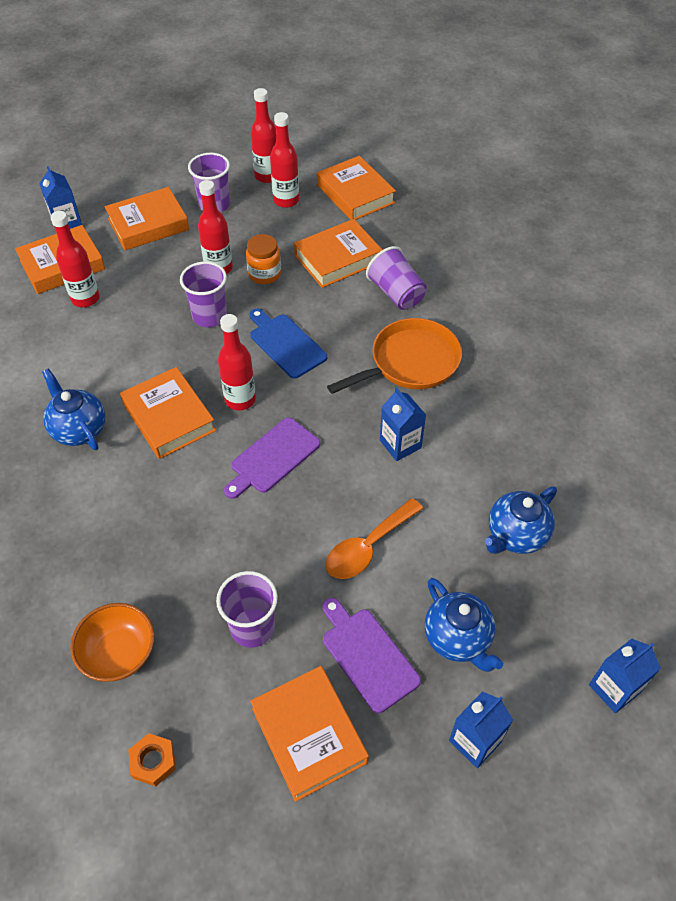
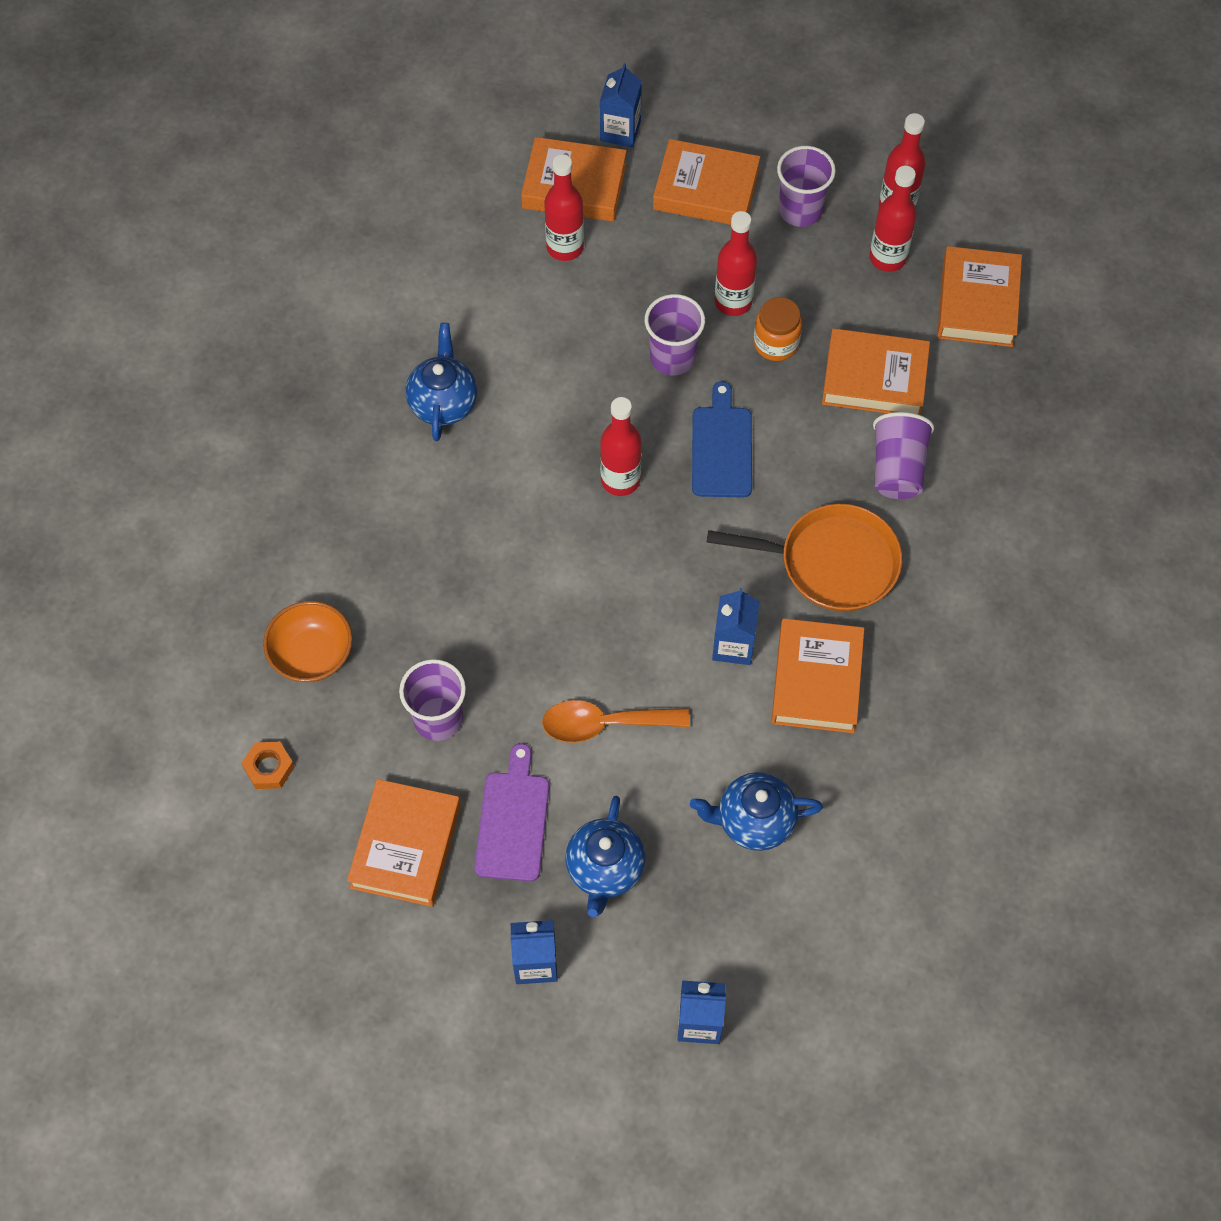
camera: 40 degrees right, 10 degrees up
(169, 417) = (536, 450): orange book -> orange book (817, 680)
(272, 458) = (597, 567): purple cutting board -> none

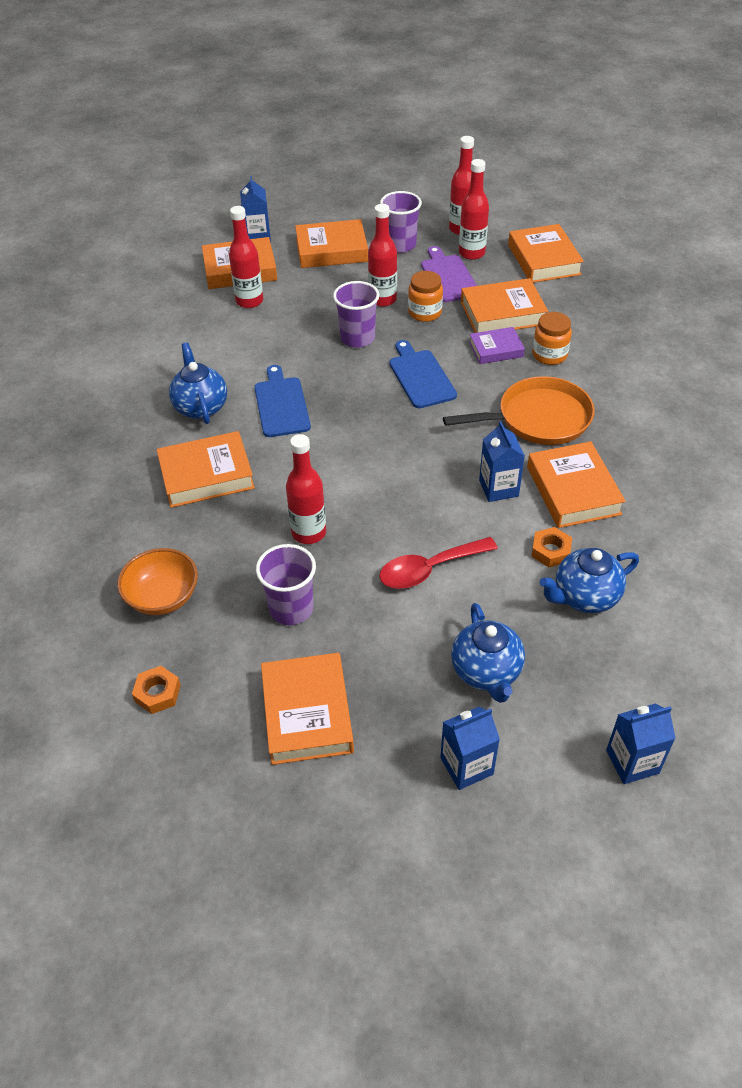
camera: 20 degrees left, 15 degrees down
(414, 507) = (206, 475): none -> orange book
(513, 820) = (390, 662): purple cutting board -> purple cutting board (448, 277)
(538, 432) = (281, 404): none -> blue cutting board
(604, 724) = (429, 569): orange spoon -> red spoon
(620, 480) = (358, 415): red bottle -> red bottle (309, 533)
(748, 750) = (550, 551): none -> orange nut
(835, 436) = (496, 349): none -> purple book
(897, 469) = (549, 355): purple cup -> orange jar

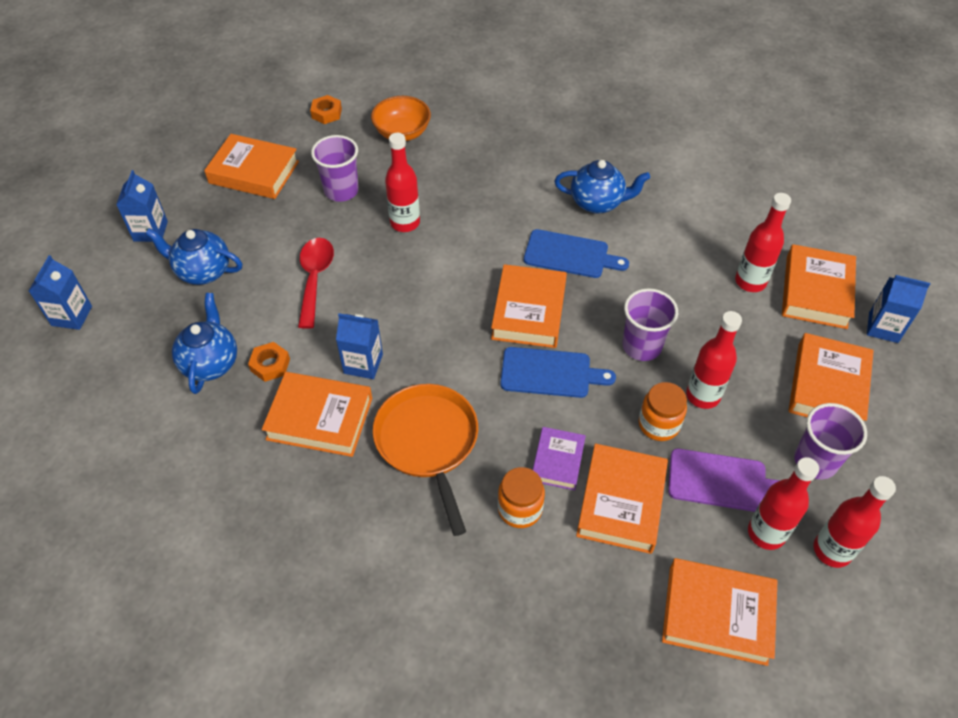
camera: 115 degrees right, 5 degrees up
(206, 475) = (509, 184): orange book -> orange book (528, 311)
(538, 419) = (428, 442): orange pan -> orange pan turned 150 degrees clockwise

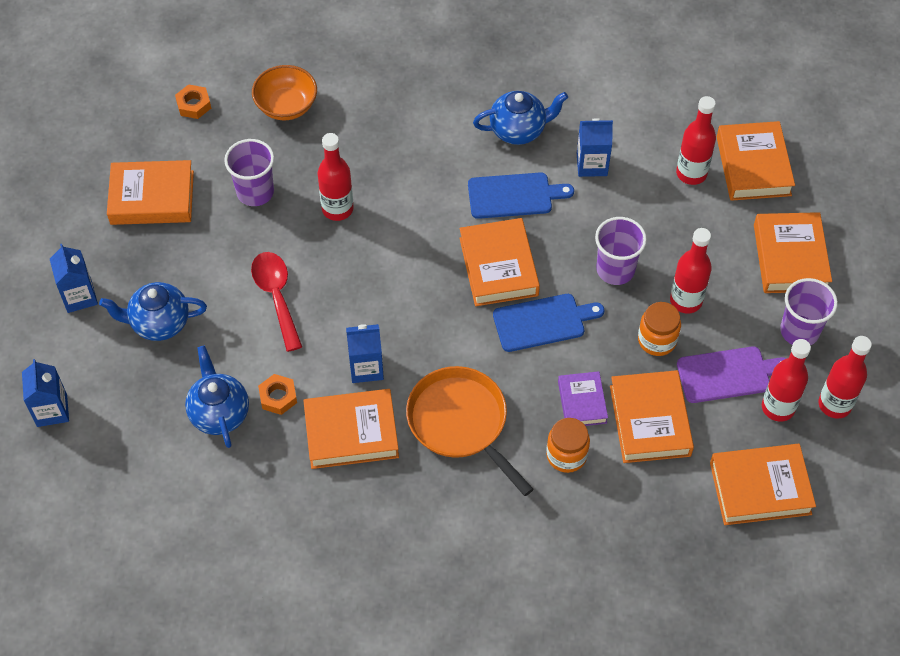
camera: 20 degrees left, 5 degrees up
(883, 327) = (822, 184): blue carton -> blue carton (591, 164)

